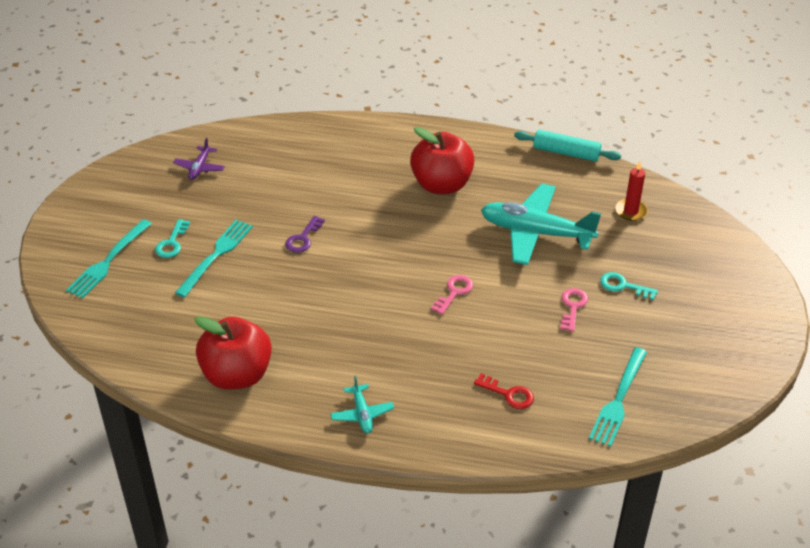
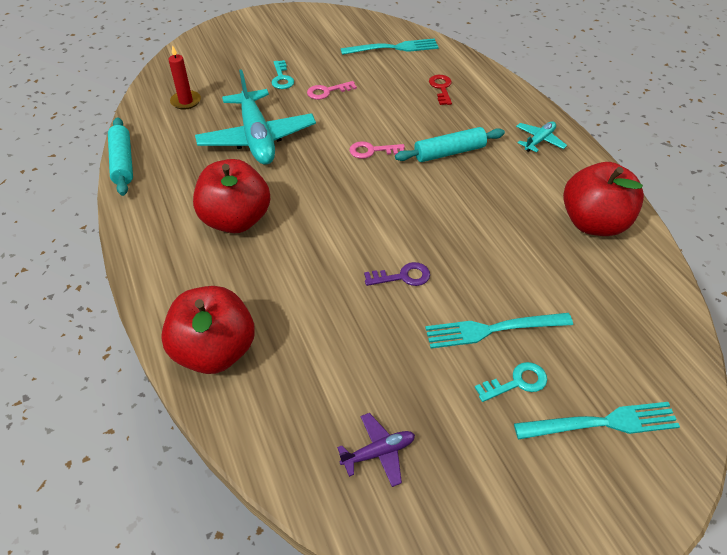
camera: 125 degrees left, 5 degrees up
(332, 136) = (215, 351): none -> red apple
(406, 340) = (449, 152): none -> turquoise rolling pin

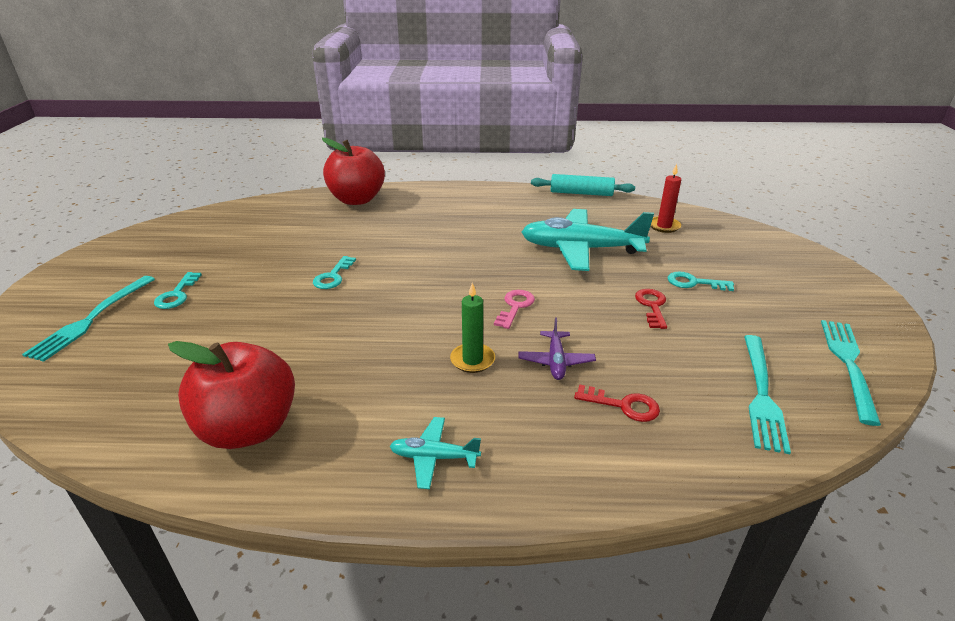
camera: 115 degrees right, 15 degrees down
(236, 220) = (472, 223): red apple -> none
(327, 91) = (652, 306): pink key -> red key
(378, 453) = (218, 231): purple plane -> purple plane (556, 361)
(402, 276) = (333, 276): purple key -> turquoise key
(449, 152) = (472, 360): turquoise rolling pin -> green candle
(491, 330) = (230, 300): turquoise fork -> turquoise fork (848, 363)
(539, 141) = (434, 457): turquoise plane -> turquoise plane turned 120 degrees clockwise

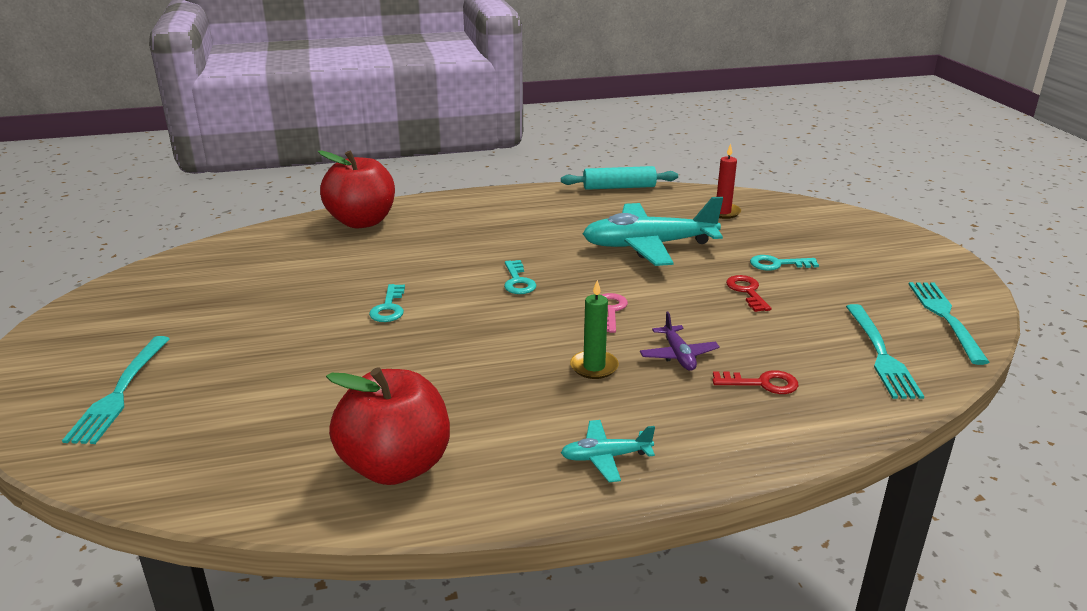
camera: 15 degrees left, 5 degrees down
(177, 294) = (210, 352): turquoise key -> turquoise key (518, 281)

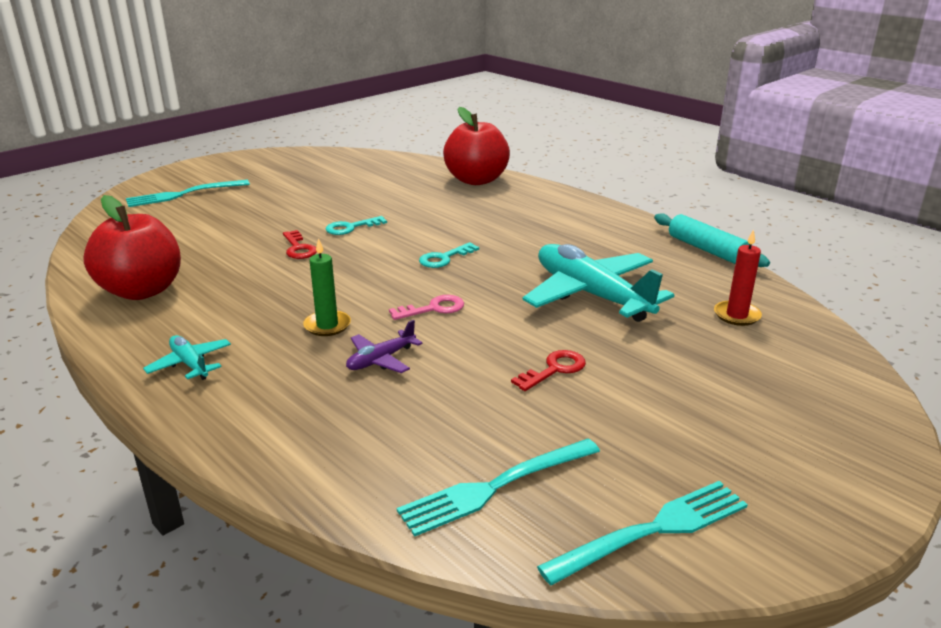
camera: 60 degrees right, 0 degrees up
(762, 383) = (364, 416): red key -> red key (298, 248)
(777, 264) = (647, 375): turquoise key -> none

